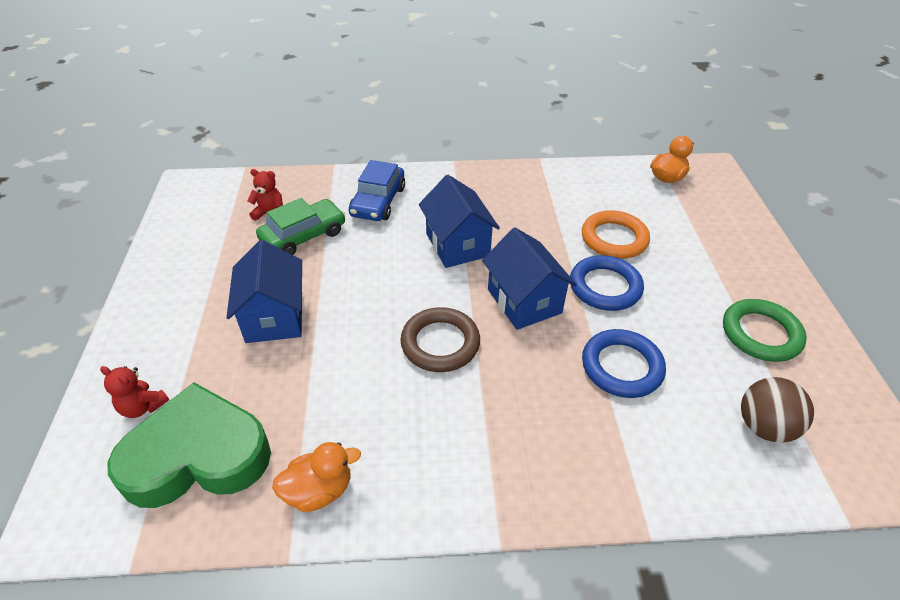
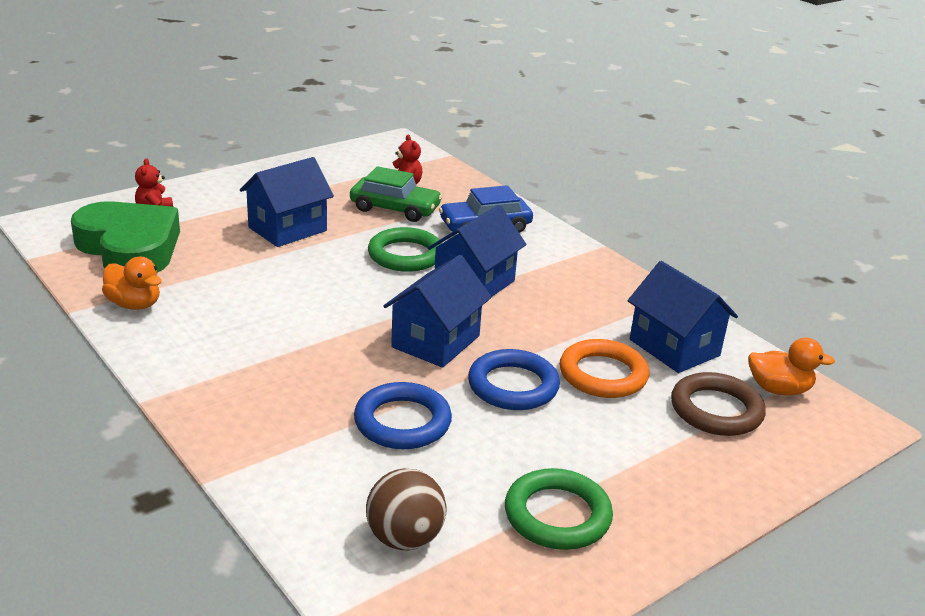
camera: 55 degrees right, 15 degrees down
(384, 262) = (405, 255): none -> green ring
(440, 343) = (333, 312): brown ring -> brown ring (716, 410)
(600, 194) = (674, 347): none -> blue house

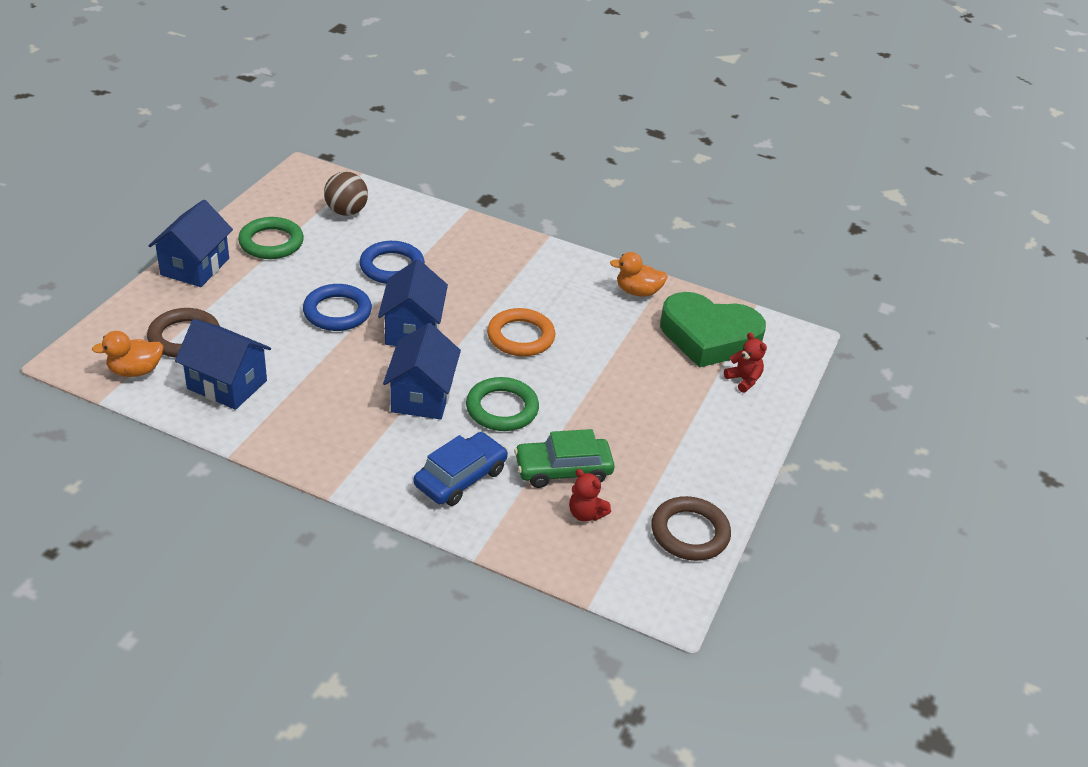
camera: 150 degrees right, 10 degrees up
(287, 229) = (624, 403): blue house -> blue house (195, 267)
(340, 160) = (689, 533): none -> brown ring
(603, 374) = (277, 341): orange ring -> orange ring (520, 337)

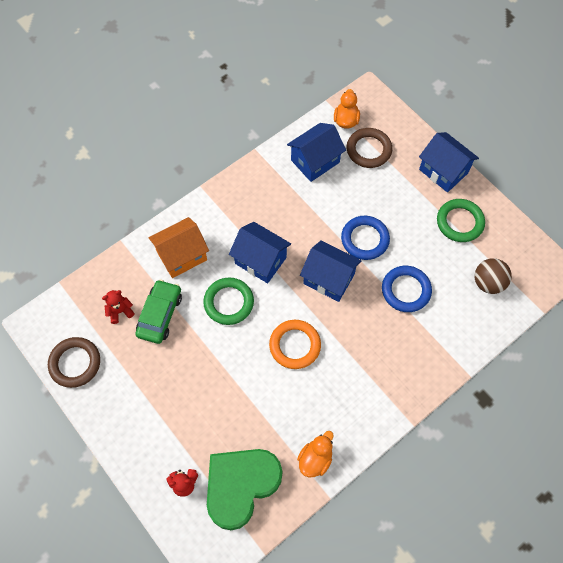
camera: 120 degrees right, 25 degrees up
(460, 477) = (182, 256): blue car -> orange house

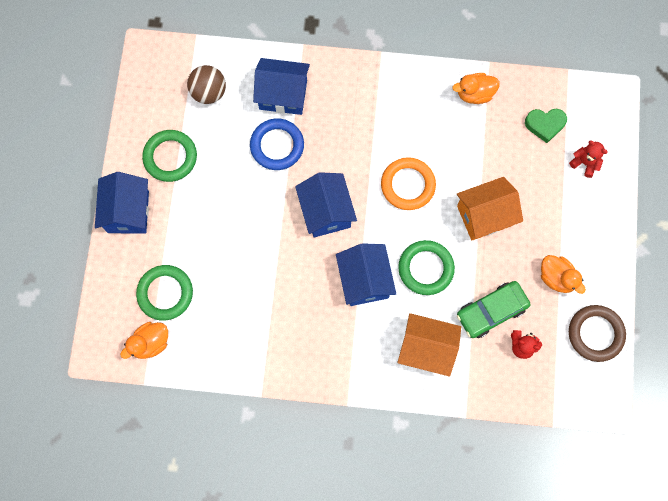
camera: 135 degrees left, 10 degrees up
(134, 377) = (556, 277): none -> orange duck
(222, 373) = (484, 215): none -> orange house
(241, 486) = (545, 125): green heart -> green heart, size x0.49
(315, 161) = (223, 328): blue house -> blue house (283, 95)
(365, 239) = (261, 216): blue ring -> none
(368, 150) = (165, 293): brown ring -> green ring

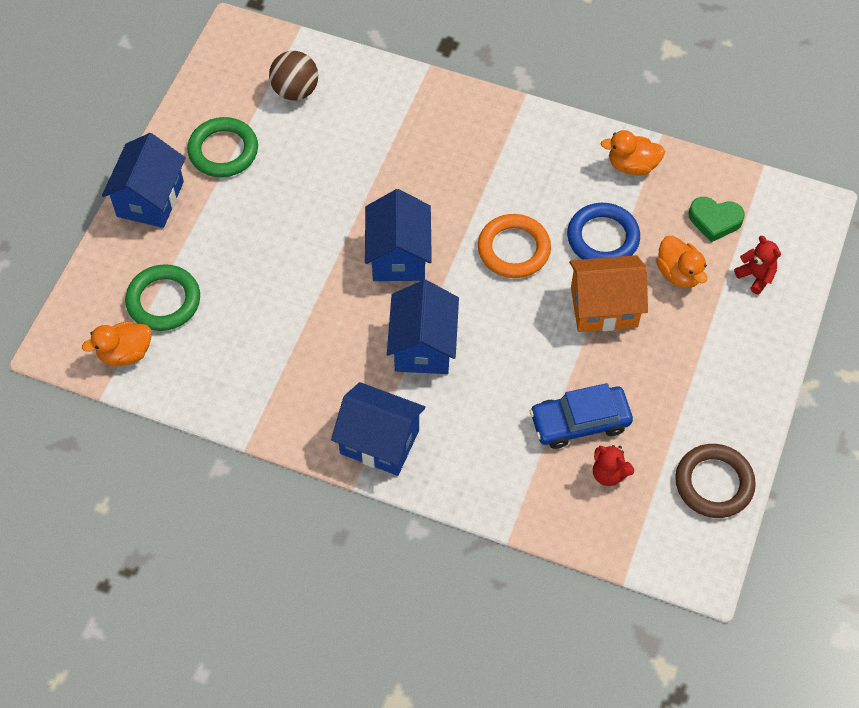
camera: 15 degrees right, 15 degrees down
(277, 146) = (360, 168): blue ring -> blue ring (603, 238)
(283, 95) = (386, 113): blue house -> blue house (379, 442)
(426, 268) = (507, 351): green ring -> none
(426, 348) = (479, 446): orange house -> none
(491, 311) = (580, 422): green car -> blue car
(556, 277) = (679, 403): orange duck -> orange duck (679, 273)

